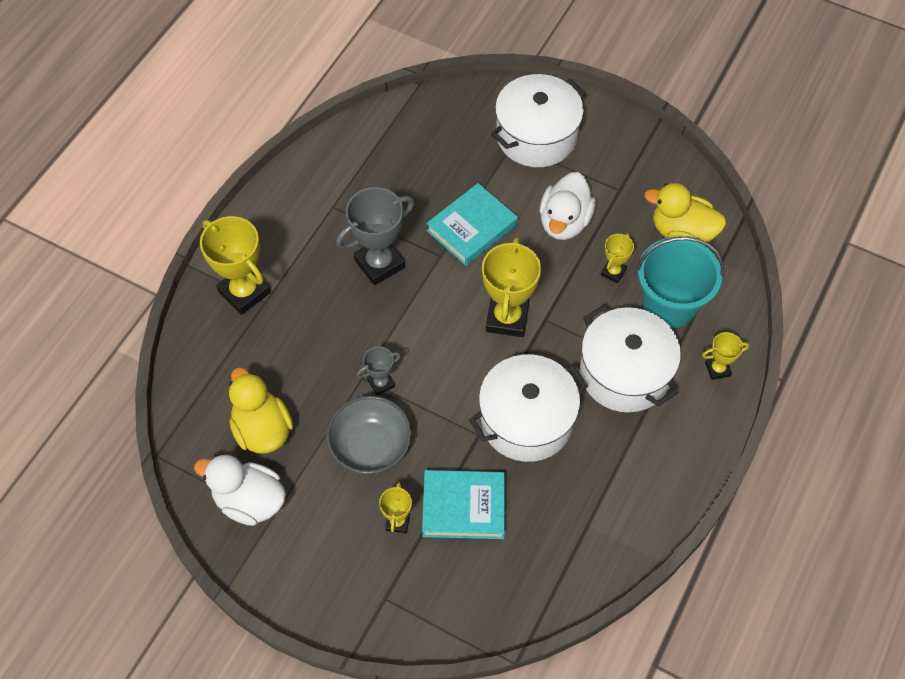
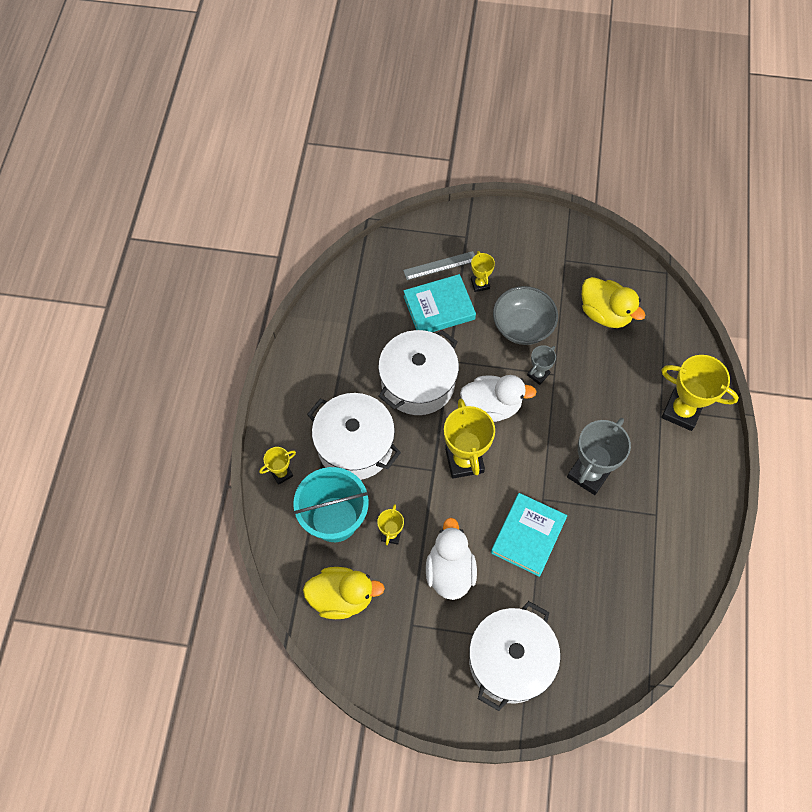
camera: 160 degrees right, 5 degrees up
(249, 501) = (586, 265): white duck -> white duck (491, 406)
(438, 566) = (440, 265): none -> grey ruler

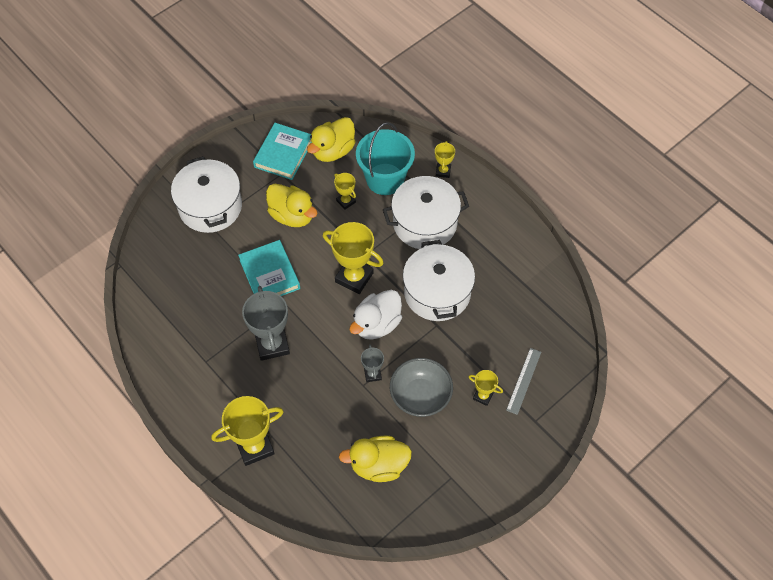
camera: 130 degrees right, 5 degrees down
(439, 307) = (486, 351): turquoise book -> turquoise book (283, 154)
(450, 571) = (292, 215): white duck -> yellow duck

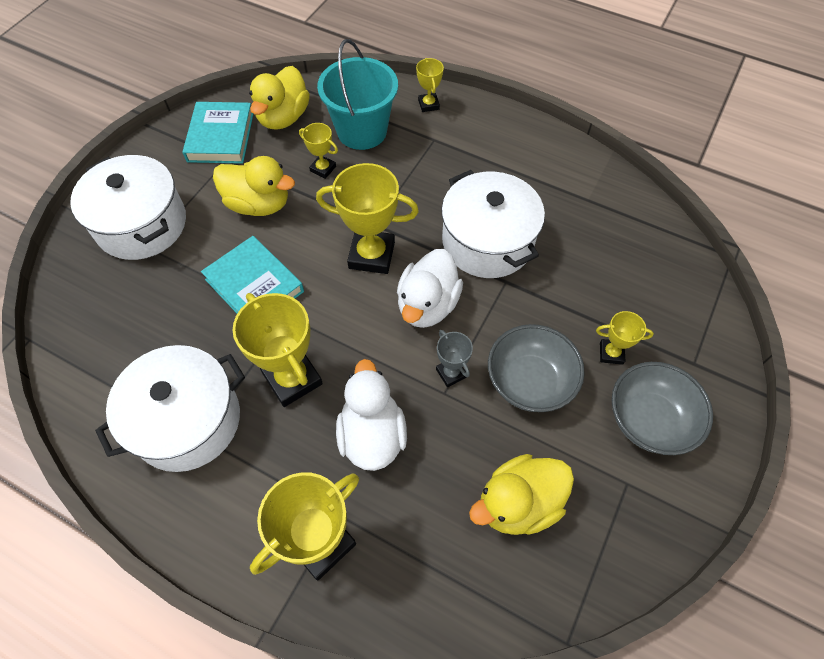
camera: 20 degrees left, 0 degrees up
(272, 344) = (292, 379): grey trophy -> yellow trophy
(308, 395) = (372, 435): none -> white duck
(425, 223) = (433, 166): white pot -> white pot (187, 420)
(485, 445) = (649, 420): none -> grey bowl
(523, 380) = (651, 316): grey ruler -> none

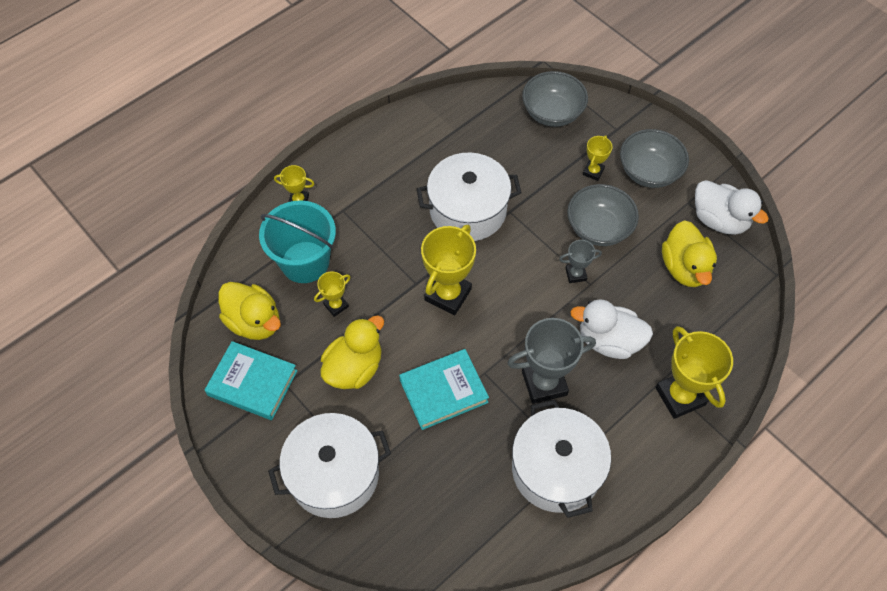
camera: 70 degrees left, 0 degrees up
(292, 379) = (544, 383): yellow trophy -> grey trophy
(427, 305) = (511, 270): white duck -> white duck (719, 220)
(673, 285) = (552, 113): none -> grey bowl

